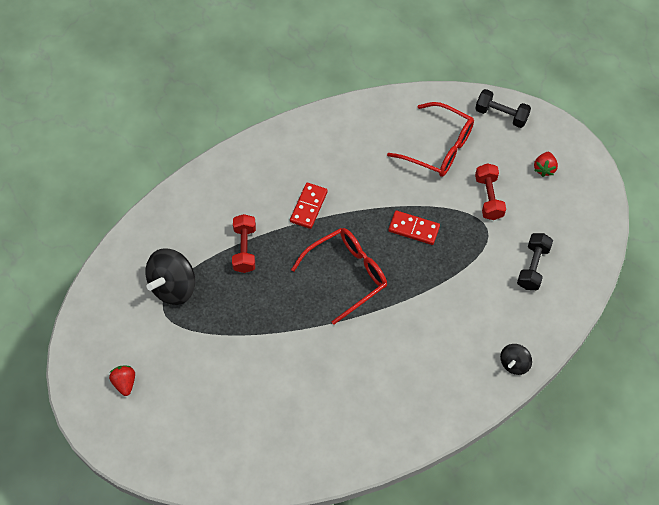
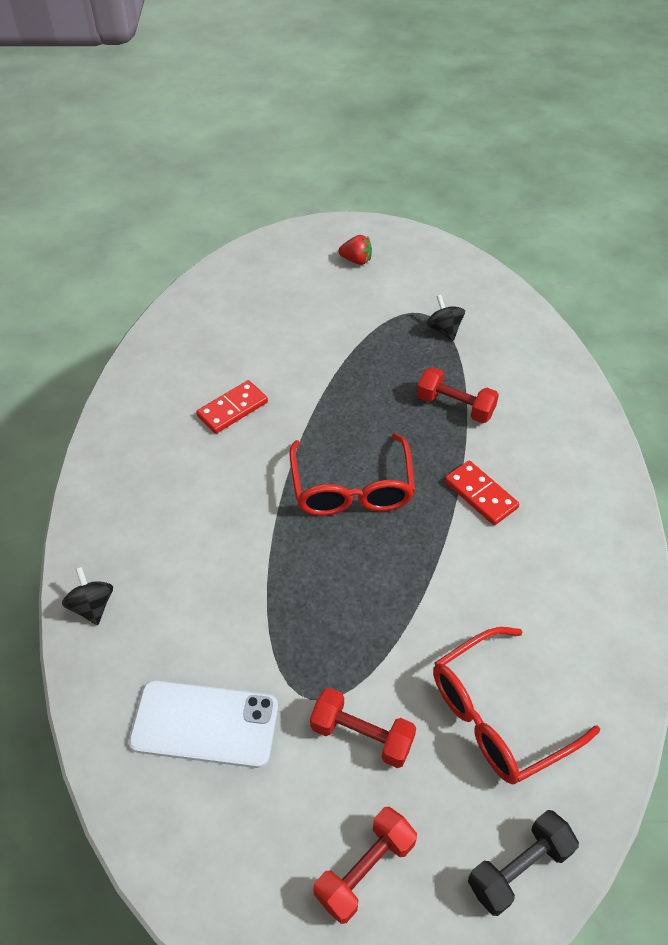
camera: 120 degrees right, 10 degrees down
(173, 286) = (444, 330): black spinning top -> black spinning top, size x0.55
(413, 229) = (371, 599): red domino -> red domino (232, 409)
(532, 267) = (204, 724): black dumbbell -> white phone
(544, 168) = (365, 869): red strawberry -> red dumbbell

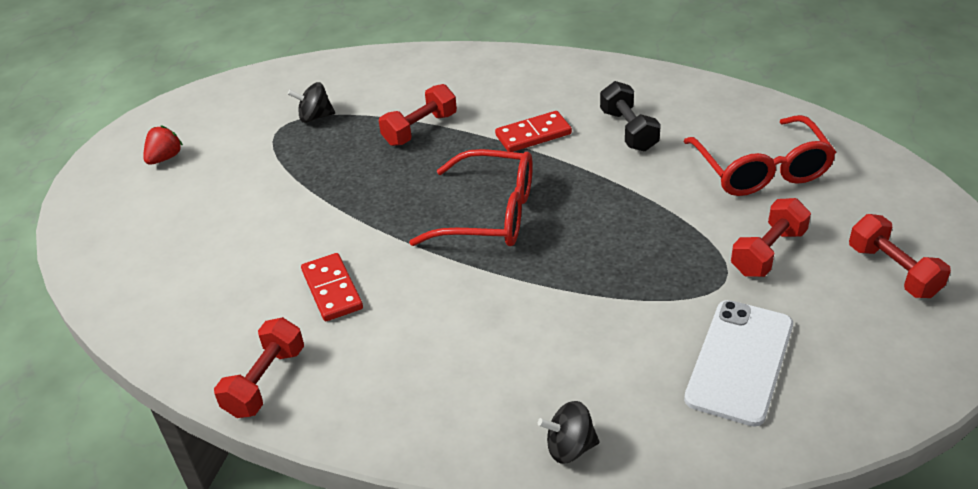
camera: 70 degrees left, 10 degrees down
(133, 401) = (265, 381): none -> red dumbbell
(519, 868) = (892, 186): black dumbbell -> black dumbbell (628, 130)

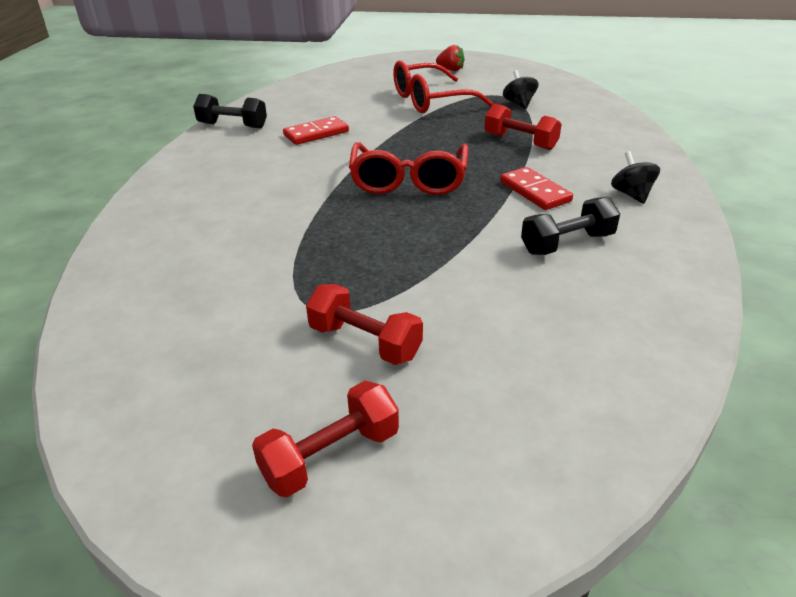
camera: 80 degrees right, 5 degrees down
(265, 381) = (233, 126): red dumbbell -> black dumbbell
(569, 447) = (133, 232): black spinning top -> black spinning top (631, 194)
(739, 361) = (200, 318): white phone -> none
(761, 170) = (524, 341): red glasses -> red glasses (430, 100)

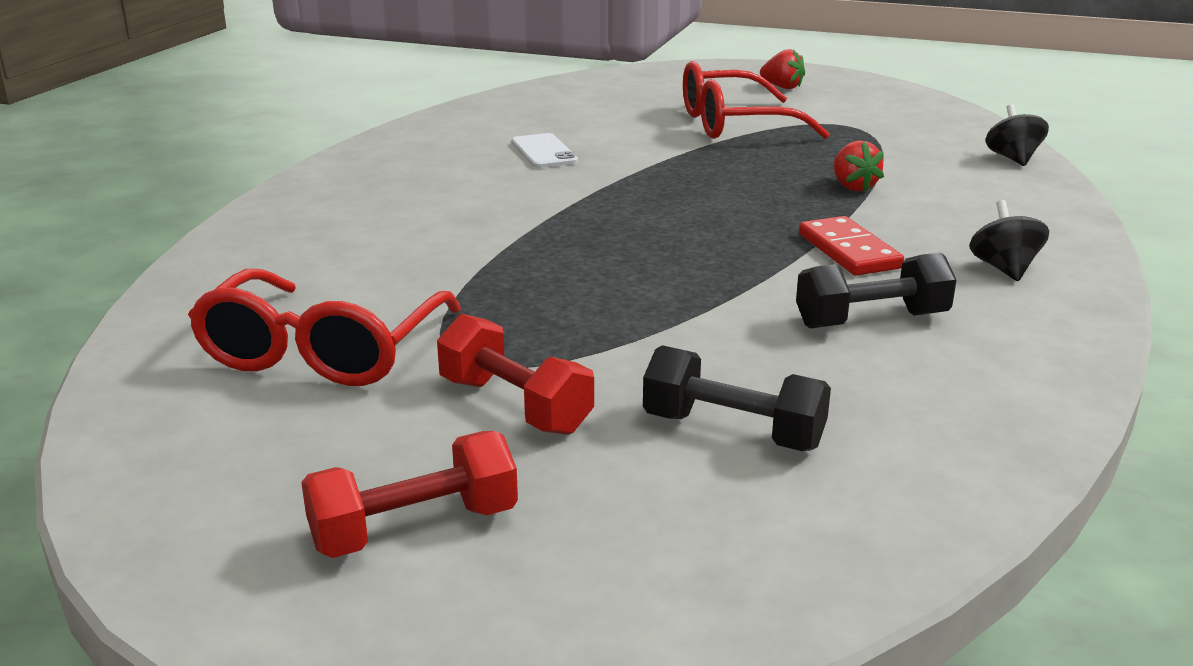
camera: 10 degrees right, 10 degrees down
(233, 126) = (426, 133): black dumbbell -> black dumbbell (733, 431)
(316, 133) = (544, 152): red domino -> white phone
(409, 181) = (658, 221): red glasses -> red glasses (322, 352)
(519, 104) = (872, 138): black spinning top -> black spinning top (1013, 158)
(520, 142) = (853, 187): red dumbbell -> red strawberry

